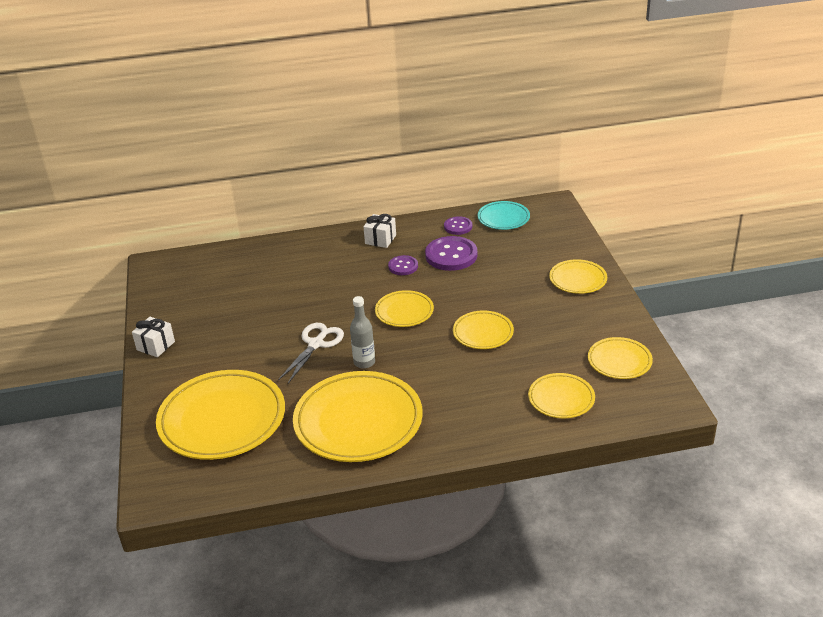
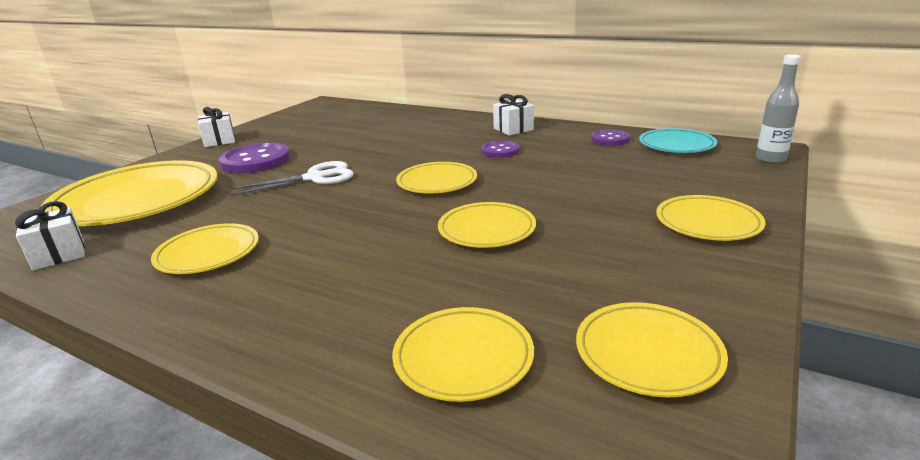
camera: 40 degrees right, 10 degrees down
(265, 471) = (59, 254): none -> white gift
(358, 421) = (208, 253): yellow plate -> yellow plate, size x0.52
(364, 362) = (321, 207): grey bottle -> grey bottle (770, 159)
(451, 255) = (565, 156): purple button -> purple button (255, 161)

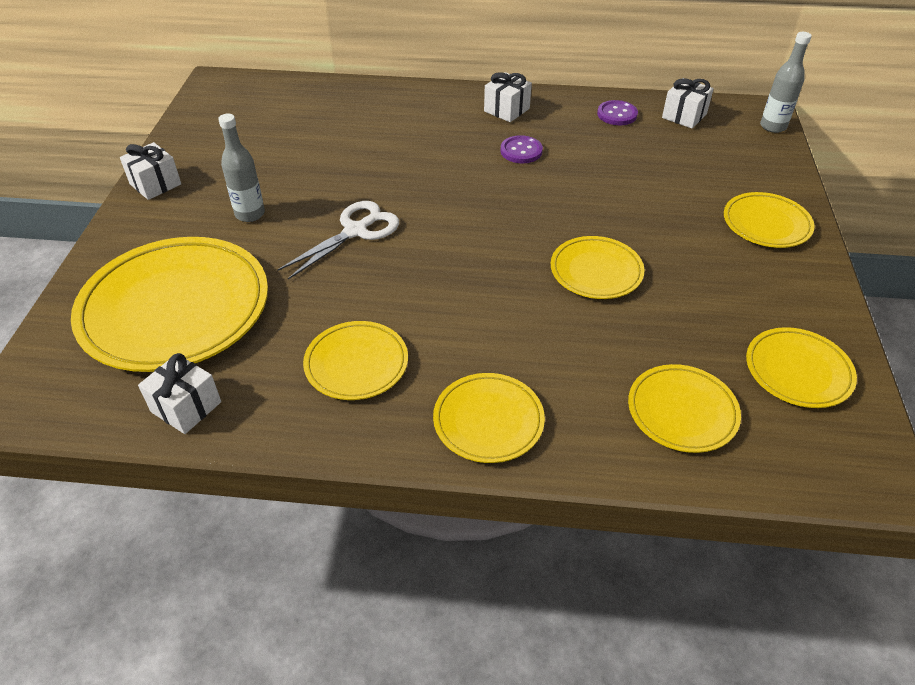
camera: 25 degrees left, 20 degrees up
(255, 161) = (250, 214): purple button -> grey bottle
(437, 182) = (496, 213): yellow plate -> yellow plate (488, 421)
(676, 145) = (684, 116): turquoise plate -> white gift

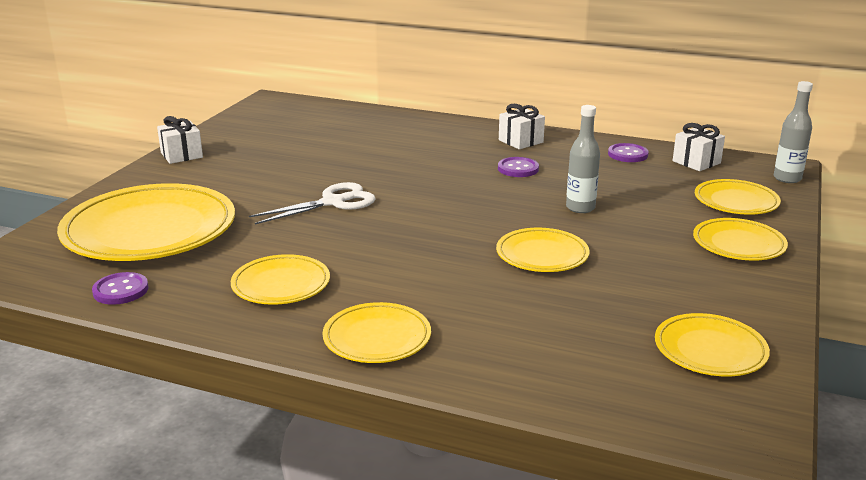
camera: 15 degrees right, 20 degrees down
(186, 407) = (120, 290): white gift -> purple button
(250, 214) = (248, 181): grey bottle -> grey bottle (580, 208)
(682, 411) = (570, 360): yellow plate -> yellow plate (736, 202)

